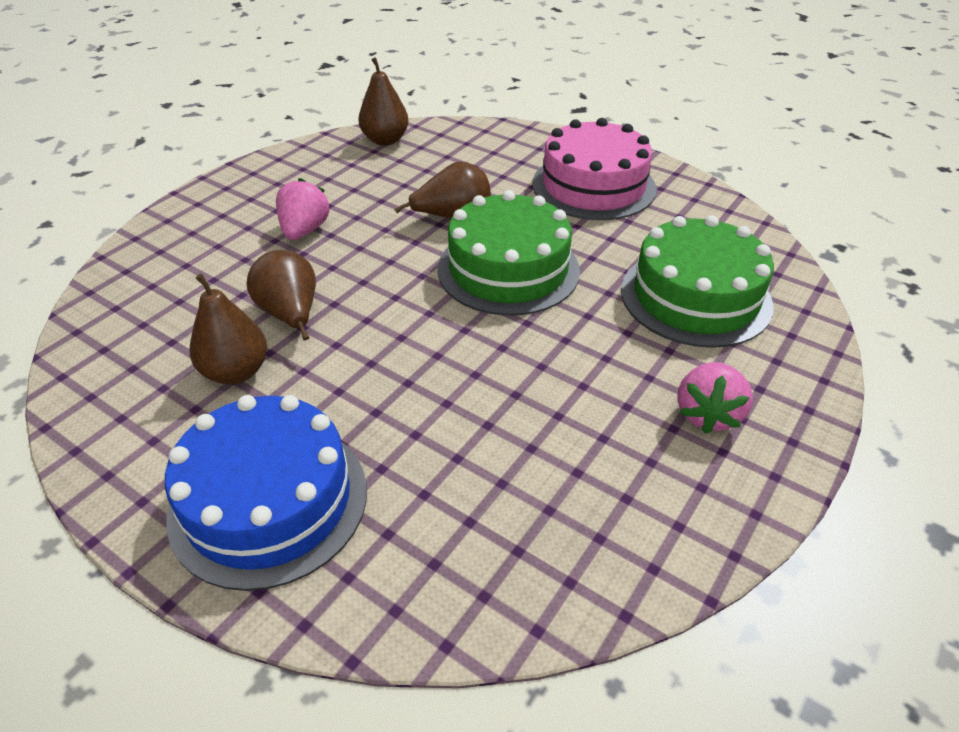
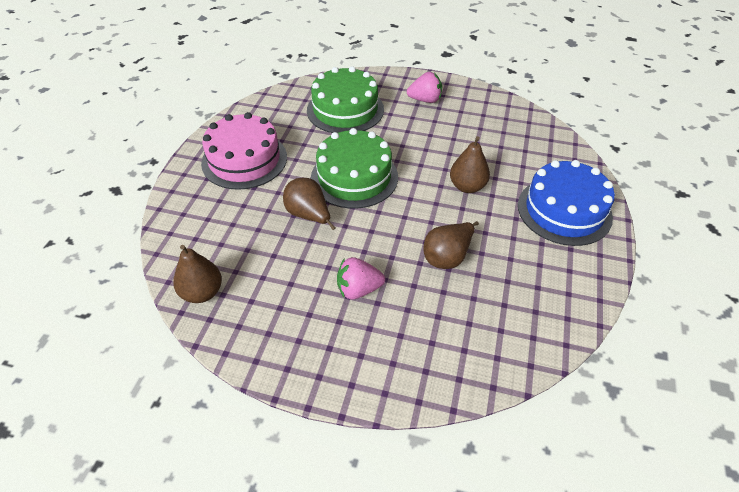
camera: 110 degrees left, 5 degrees up
(236, 372) = (505, 260): brown pear -> brown pear (467, 186)

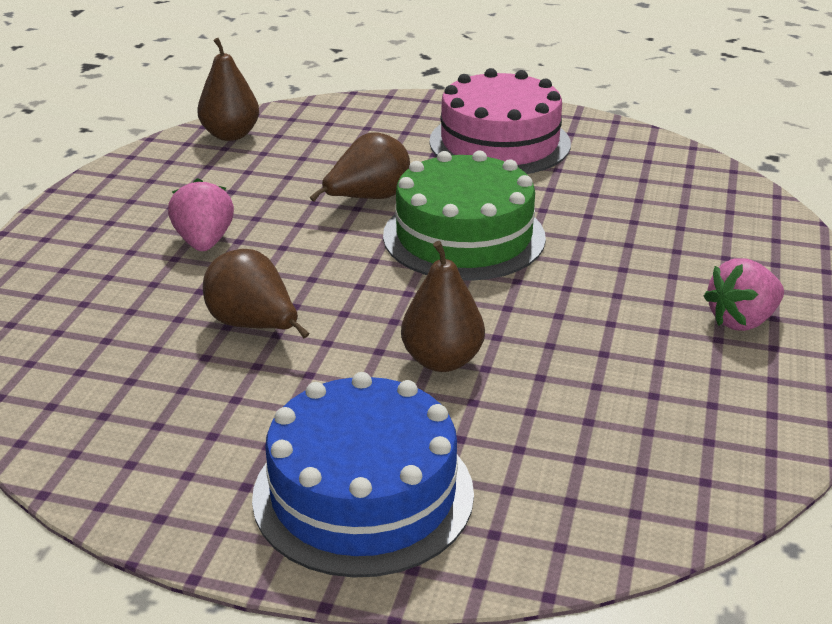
camera: 90 degrees right, 15 degrees down
(345, 110) = (668, 225): green cake -> none
(425, 100) = (741, 320): pink strawberry -> pink strawberry turned 60 degrees clockwise

